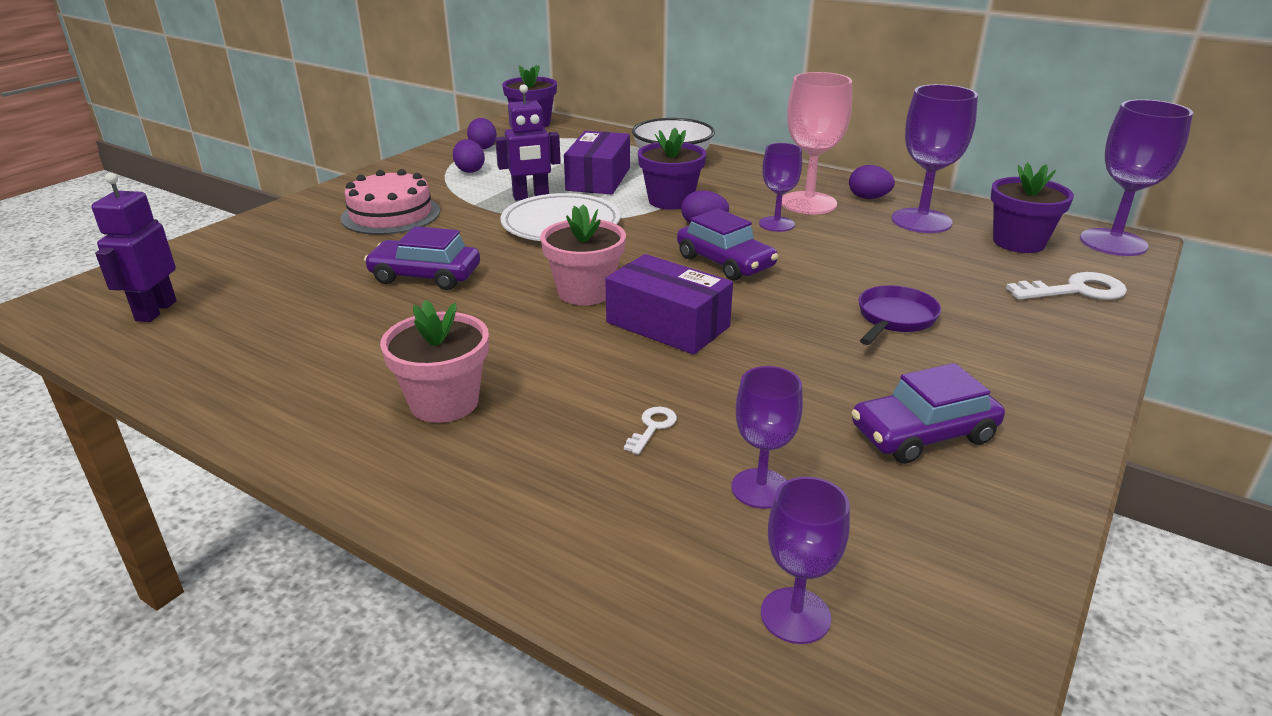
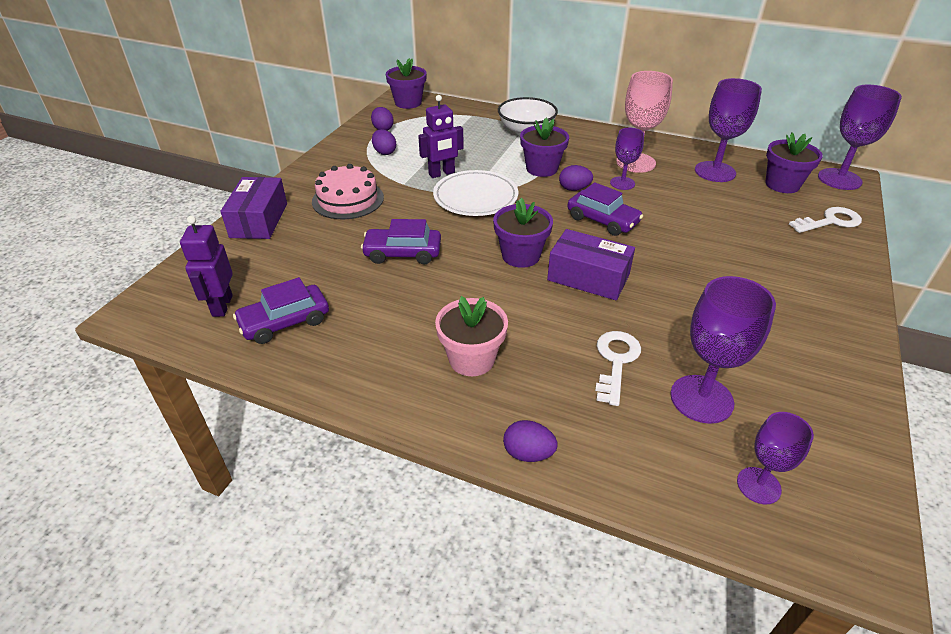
camera: 10 degrees left, 10 degrees up
(585, 292) = (520, 256): pink flower pot -> purple flower pot
(598, 179) = (482, 153): purple box -> purple box (259, 220)
(652, 427) = (616, 362): white key -> white key, size x1.92
(760, 488) = (701, 399): purple goblet -> purple goblet, size x1.66
(868, 198) = (673, 154): purple egg -> purple egg (528, 453)
(894, 319) = (729, 257): purple pan -> none
(923, 434) = (780, 345): purple car -> purple car (285, 322)

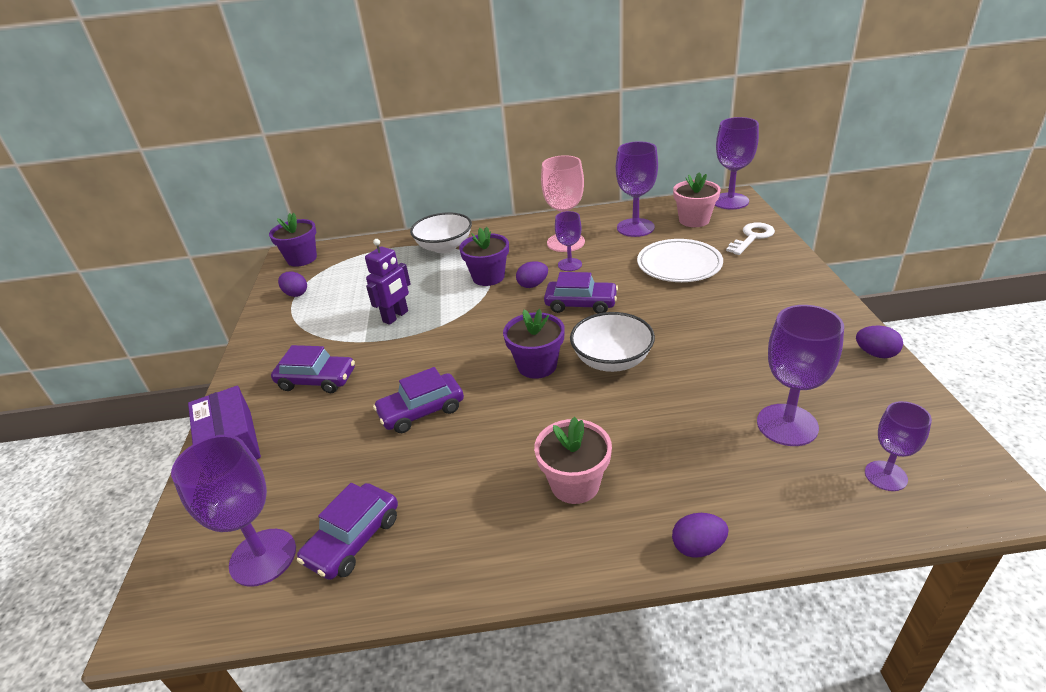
camera: 25 degrees left, 5 degrees down
(222, 306) = (263, 557): purple robot -> purple goblet
(348, 199) = (317, 380): pink cake -> purple car
(384, 152) = (317, 317): purple egg -> purple egg (875, 354)
(475, 197) = (448, 327): white plate -> white plate (679, 265)
(588, 277) = (612, 360): purple box -> white bowl
(616, 362) = (697, 425): white key -> none
(782, 184) = (694, 220): purple flower pot -> pink flower pot

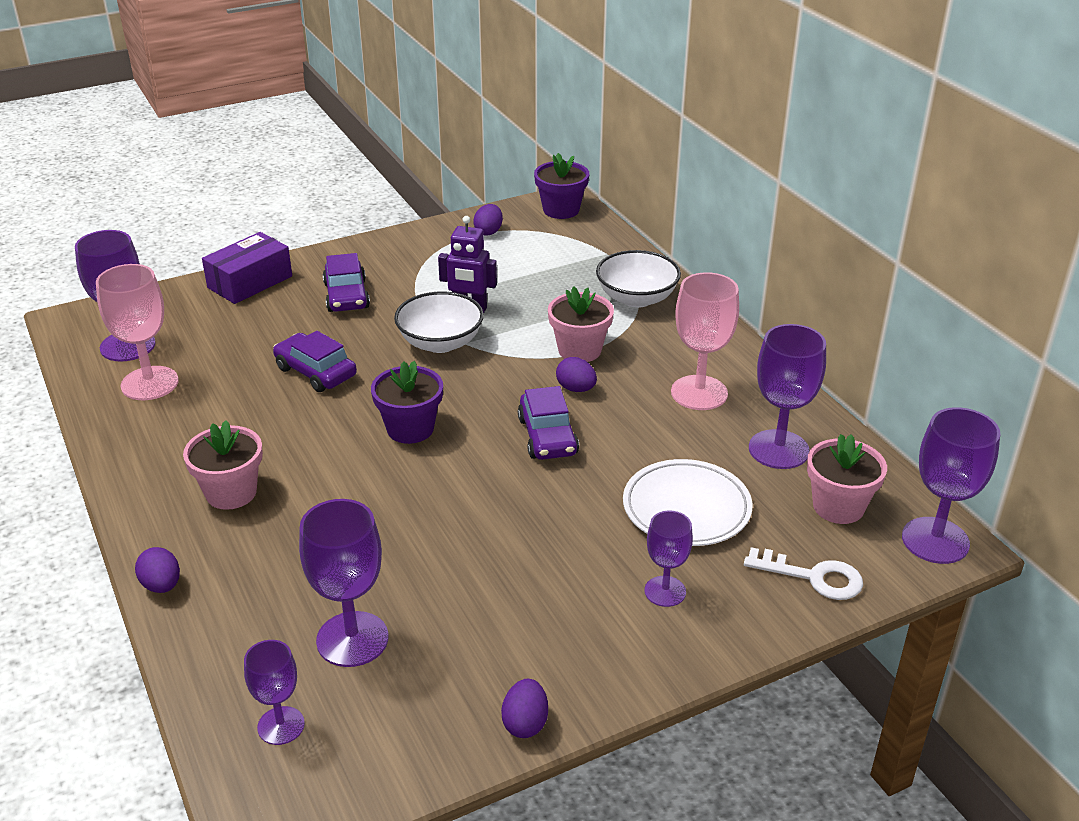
camera: 65 degrees right, 0 degrees up
(353, 539) = (149, 383): purple car -> pink goblet
(488, 277) = (579, 350): purple flower pot -> pink flower pot
(570, 265) = (640, 408): purple goblet -> purple goblet (665, 591)
(612, 360) = (437, 482): white bowl -> white bowl (440, 343)

